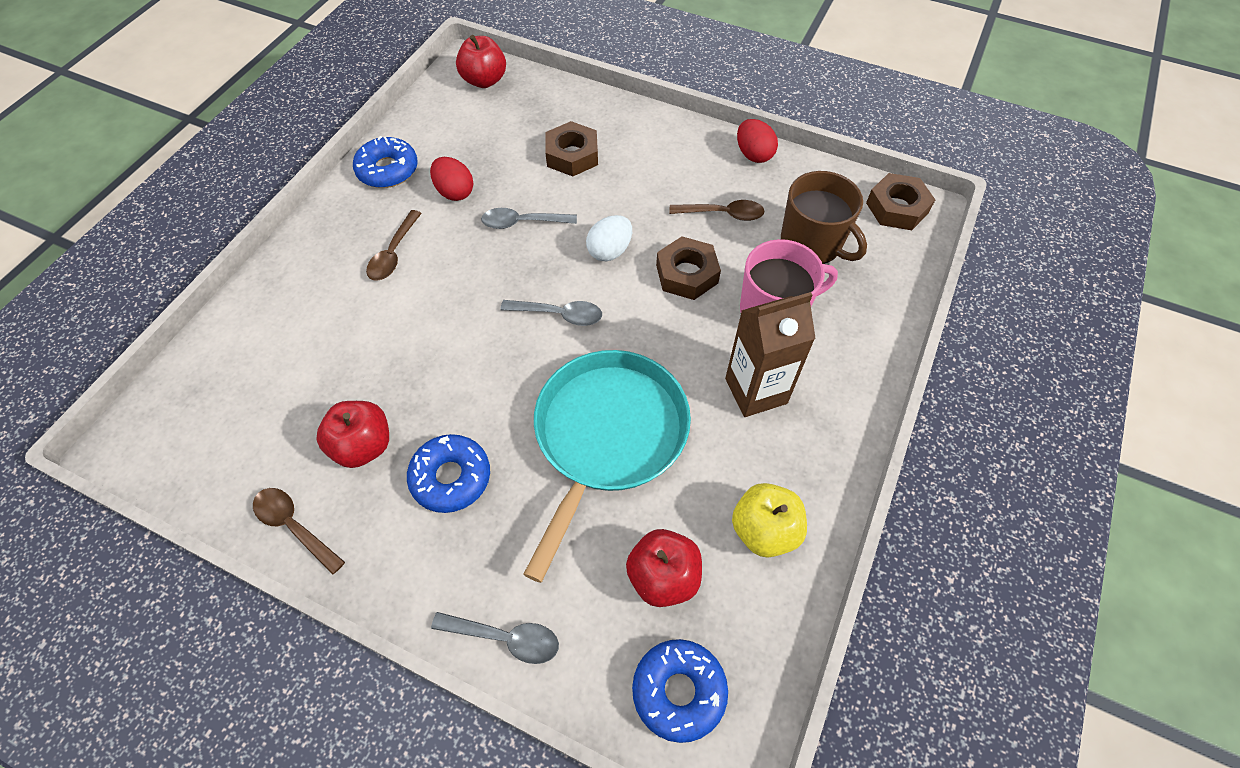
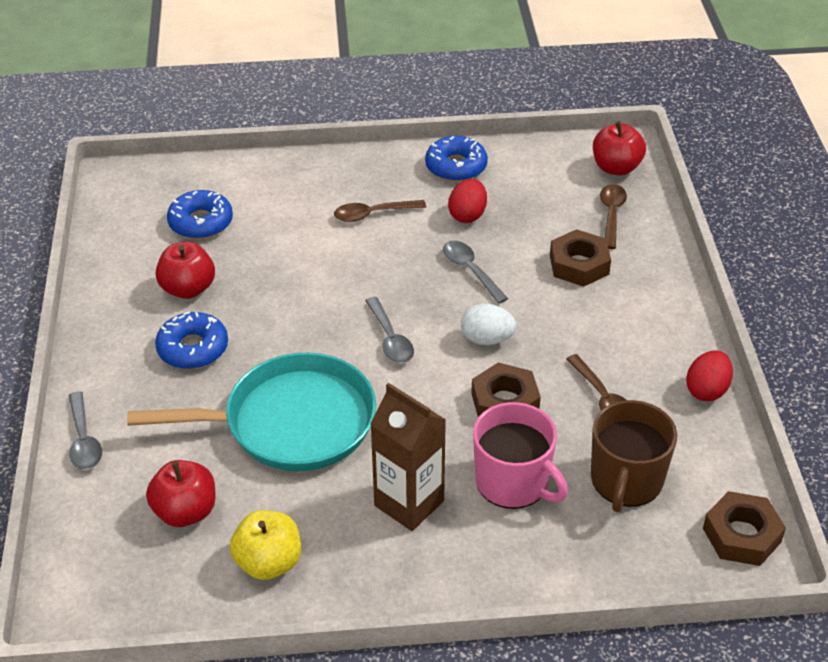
camera: 60 degrees right, 15 degrees down
(294, 526) = (104, 288): brown spoon -> brown spoon (611, 214)
(678, 691) = (96, 560): blue donut -> blue donut (201, 222)

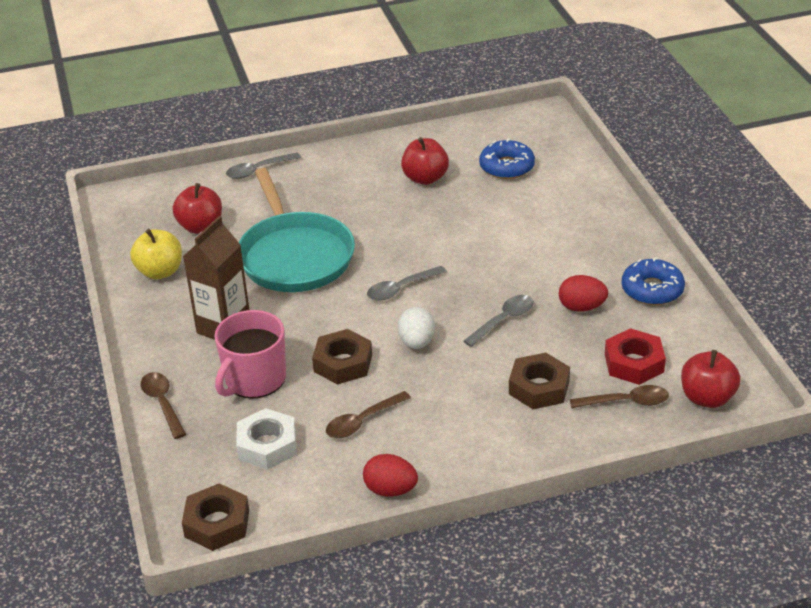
camera: 80 degrees right, 5 degrees down
(193, 348) = (360, 195): blue donut -> none
(373, 214) = (557, 252): brown spoon -> brown spoon (162, 403)
(559, 199) = (634, 363): none -> red nut
(626, 481) = (267, 445): brown mug -> white nut

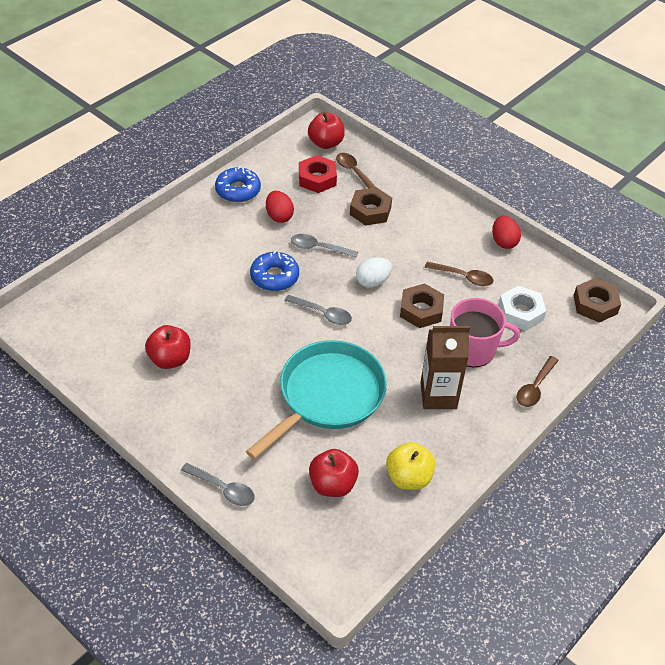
camera: 125 degrees left, 10 degrees up
(506, 167) = (125, 314): blue donut -> blue donut (274, 276)

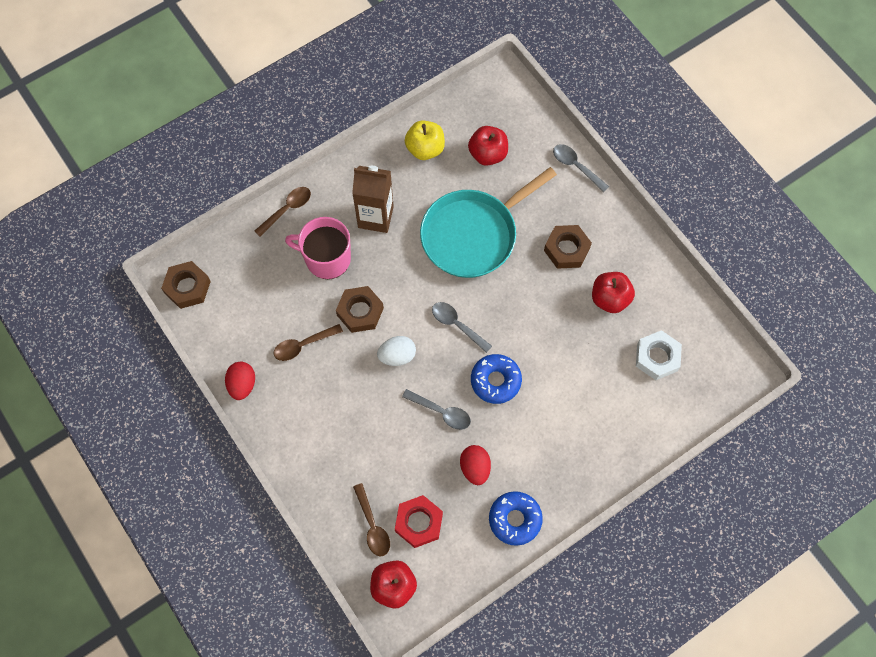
camera: 165 degrees left, 20 degrees up
(370, 211) = (371, 458): brown nut -> brown nut (566, 249)
(463, 277) = (303, 345): brown spoon -> brown spoon turned 60 degrees counterclockwise
(520, 312) = (264, 291): white nut -> white nut (657, 357)

